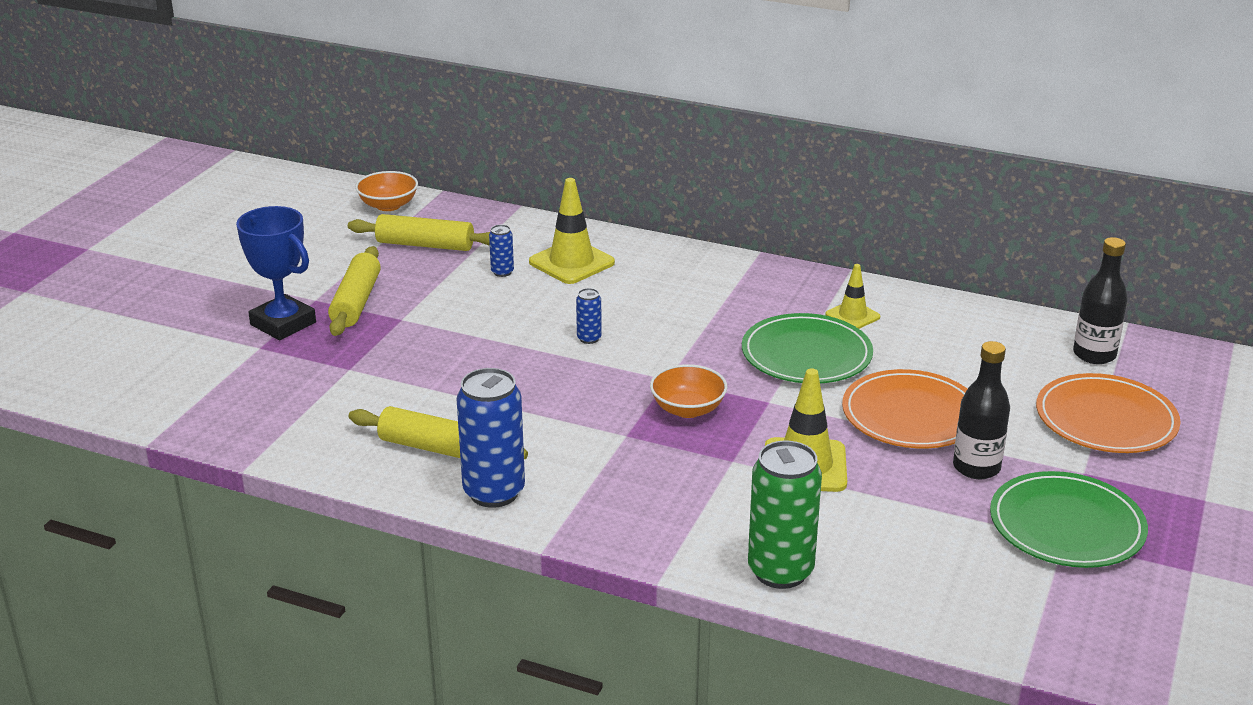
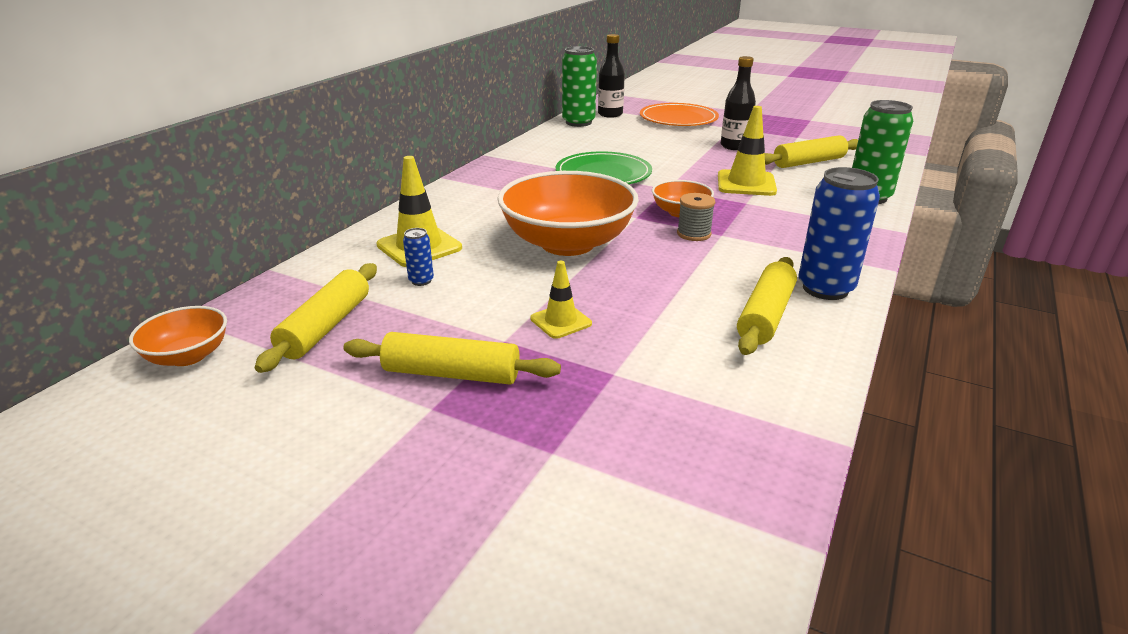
camera: 85 degrees left, 0 degrees up
(283, 324) = (491, 434): blue trophy -> none
(589, 338) = (567, 243): blue can -> orange bowl
(625, 416) = (694, 234): none -> grey spool
(852, 316) = (552, 159): yellow traffic cone -> yellow traffic cone (561, 321)
(911, 415) = (679, 155): orange plate -> none
(924, 535) = (809, 162): none -> yellow rolling pin
(1031, 328) = (578, 122): none -> green can
(1066, 525) = (784, 135): green plate -> none

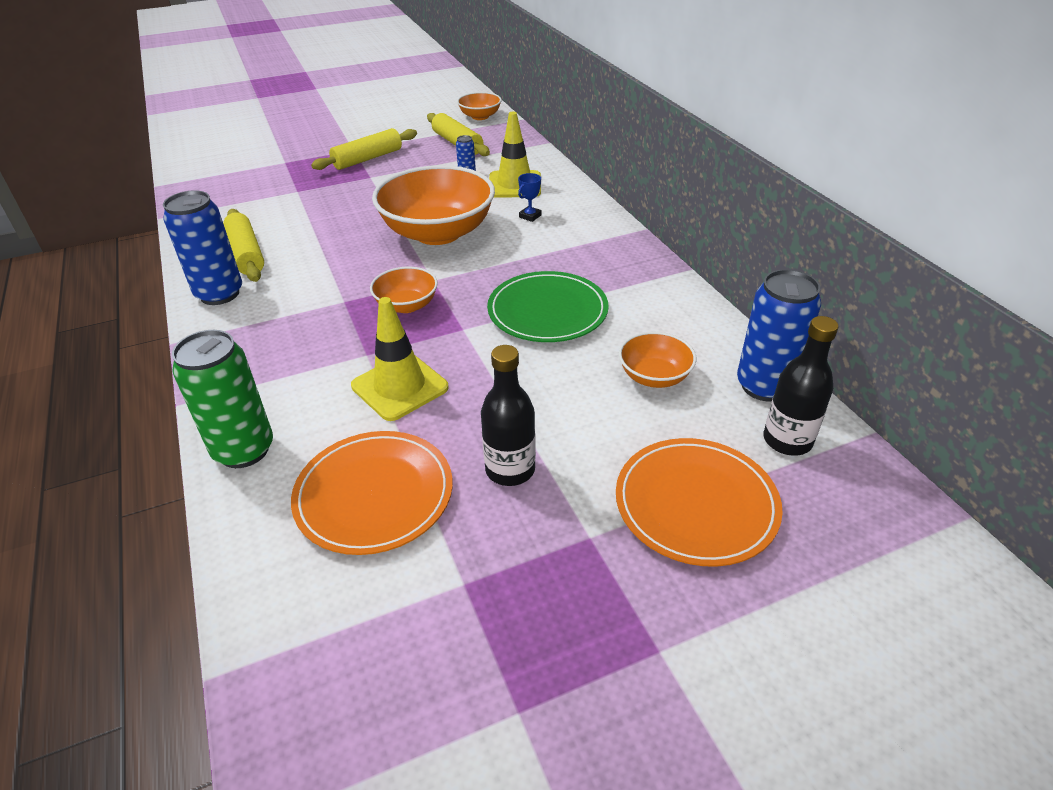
camera: 130 degrees right, 10 degrees up
(479, 219) = (530, 216): none -> blue trophy
(561, 321) = (358, 195): yellow traffic cone -> none
(578, 122) = (764, 386): green can -> blue can
(613, 139) = (654, 376): none -> orange bowl
(694, 234) = (366, 289): grey spool -> none
(809, 162) = (374, 495): yellow rolling pin -> orange plate

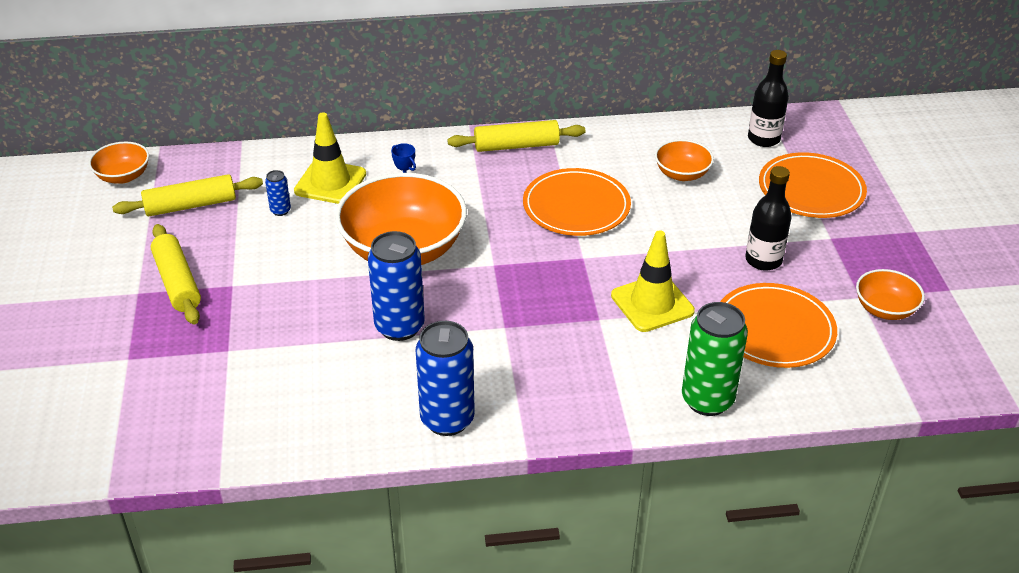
camera: 75 degrees left, 0 degrees up
(246, 254) = (368, 398): yellow rolling pin -> yellow rolling pin (516, 146)
(407, 305) = (531, 286): orange bowl -> orange bowl (885, 309)
(547, 311) = (576, 206): green plate -> orange plate
(764, 386) = (708, 131): blue can -> blue can (399, 327)

